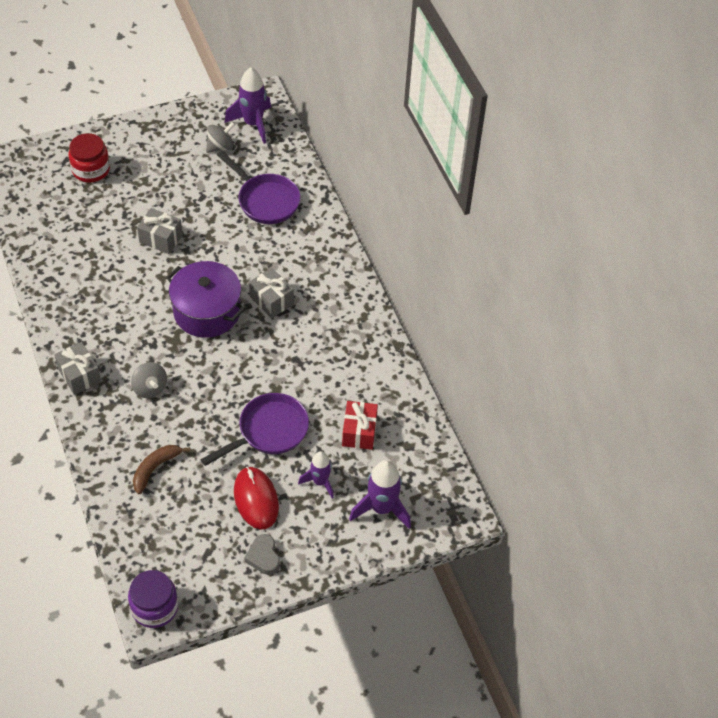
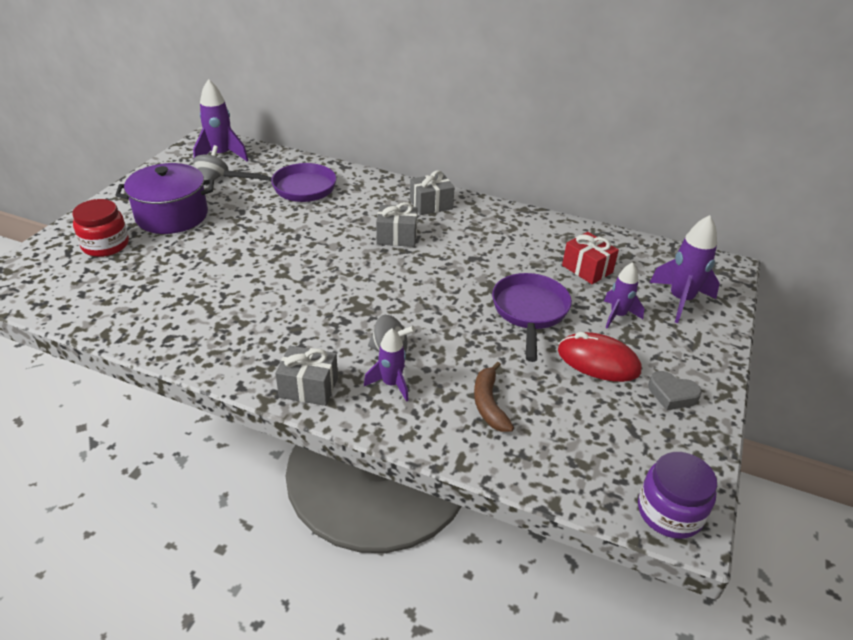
camera: 45 degrees left, 15 degrees down
(122, 410) = (391, 384): none -> purple rocket
(161, 238) = (243, 252): grey gift -> grey gift (431, 205)
(207, 311) = (357, 272): purple pot -> purple pot (172, 215)

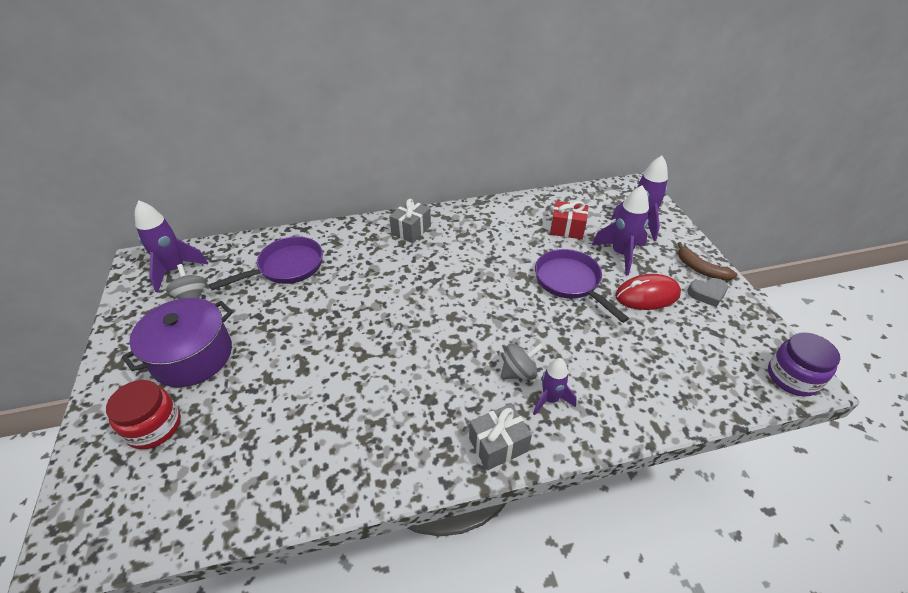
camera: 35 degrees left, 5 degrees up
(397, 237) = (416, 271): grey gift -> none
(489, 404) = (625, 371): brown banana -> brown banana (701, 269)
(617, 315) = (621, 254): purple rocket -> purple rocket, size x1.56

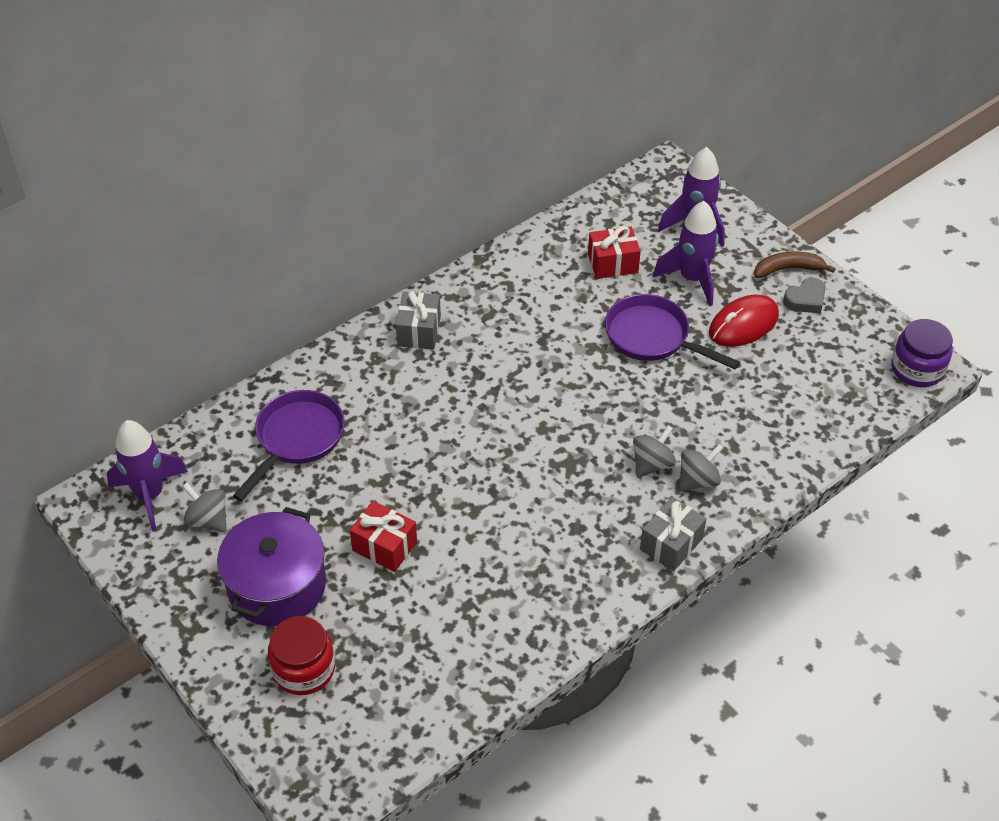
camera: 25 degrees left, 5 degrees up
(283, 357) = (384, 546): none -> red gift
(550, 399) = (698, 480): purple rocket -> grey spinning top
(701, 269) = (788, 269): brown banana -> brown banana turned 150 degrees clockwise

